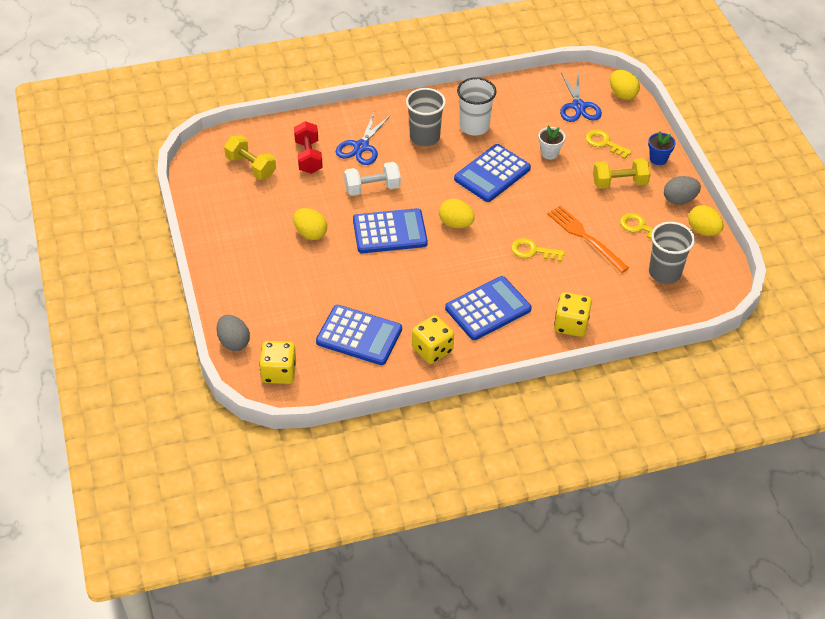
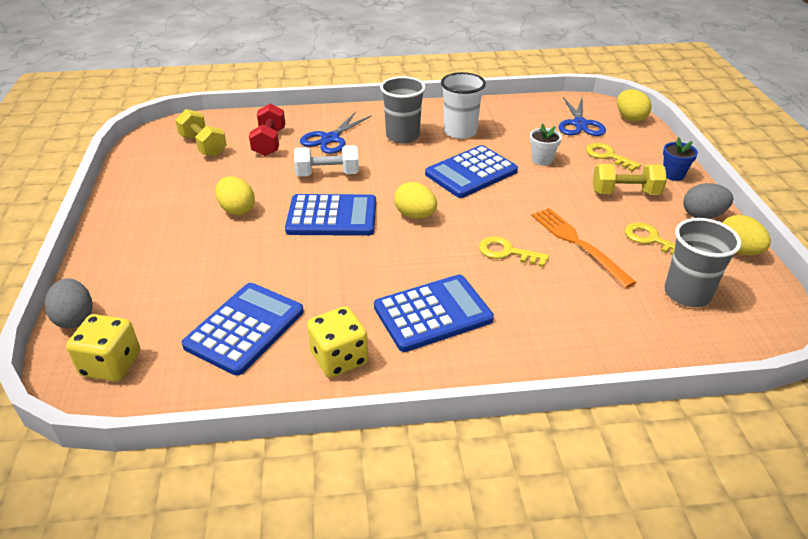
camera: 10 degrees right, 10 degrees down
(359, 336) = (244, 328): blue calculator -> blue calculator turned 90 degrees counterclockwise
(571, 325) = (548, 346): yellow dice -> none

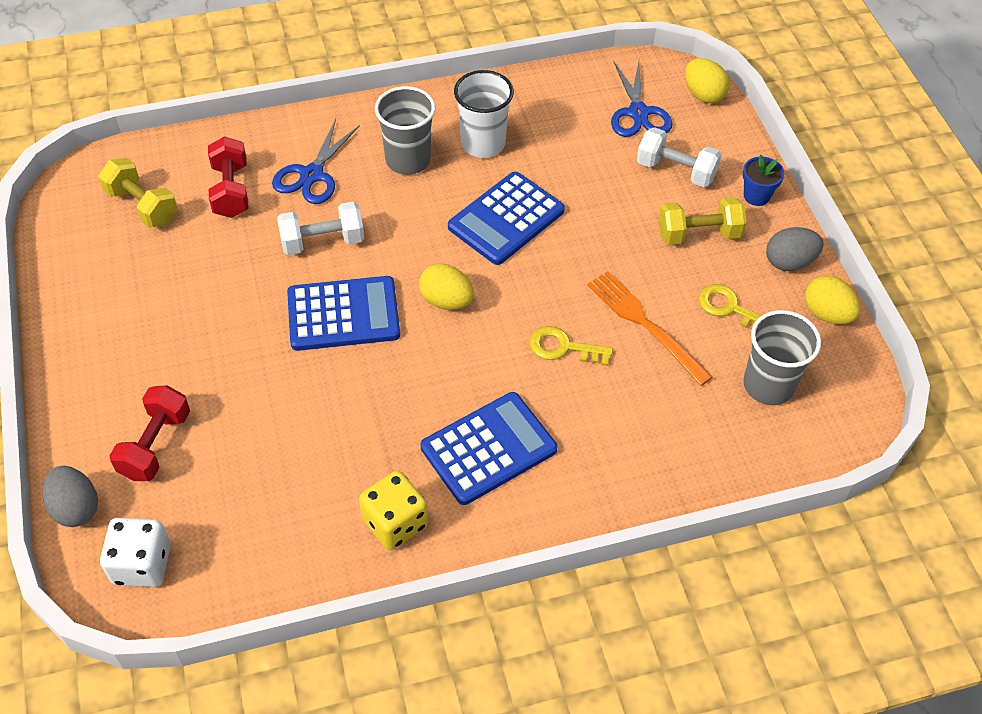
camera: 10 degrees left, 15 degrees up
(111, 364) = (142, 564): yellow dice -> white dice
(156, 283) = (155, 445): none -> red dumbbell
(237, 209) = (220, 316): yellow egg -> none
(244, 328) = (279, 496): blue calculator -> none
(542, 160) = (593, 186): white flower pot -> none
(607, 156) = (676, 171): yellow key -> white dumbbell

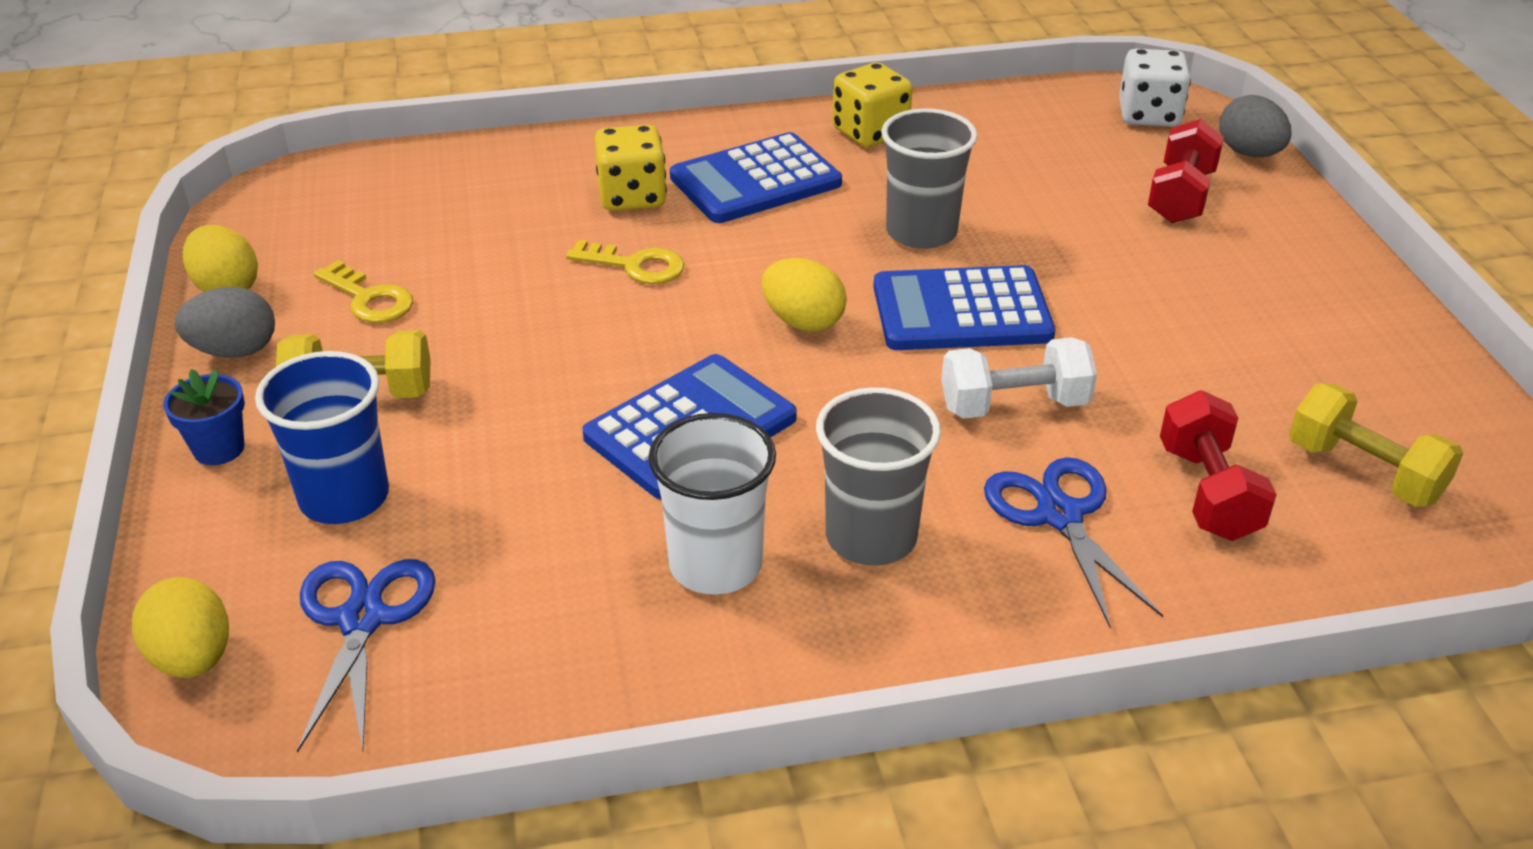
camera: 175 degrees left, 15 degrees down
(312, 175) = (1059, 515): blue scissors -> blue scissors turned 45 degrees counterclockwise
(581, 424) = (632, 196): none -> yellow dice
(645, 324) = (506, 286): orange fork -> none
(676, 171) = (344, 497): white dumbbell -> blue cup
(768, 385) = (366, 221): grey cup -> grey cup (921, 232)

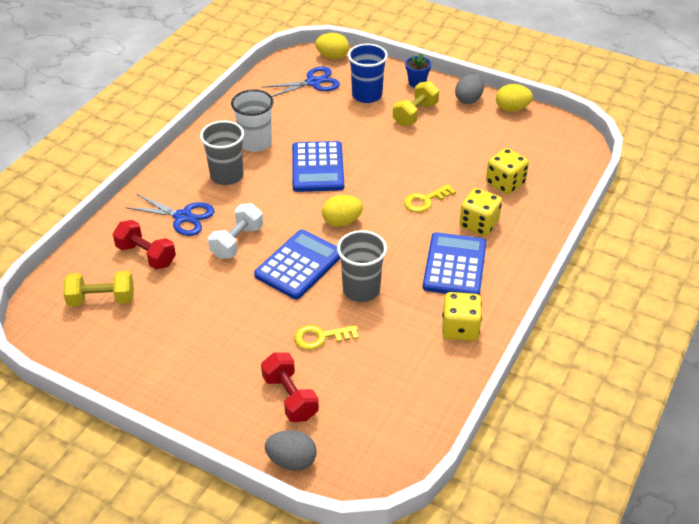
camera: 130 degrees right, 5 degrees up
(363, 619) = (313, 82): blue scissors -> blue scissors turned 60 degrees counterclockwise
(369, 299) = (471, 134): yellow key -> yellow key (320, 337)
(491, 212) = (505, 183): none -> yellow dice
(1149, 115) = (368, 452): white dice -> none

